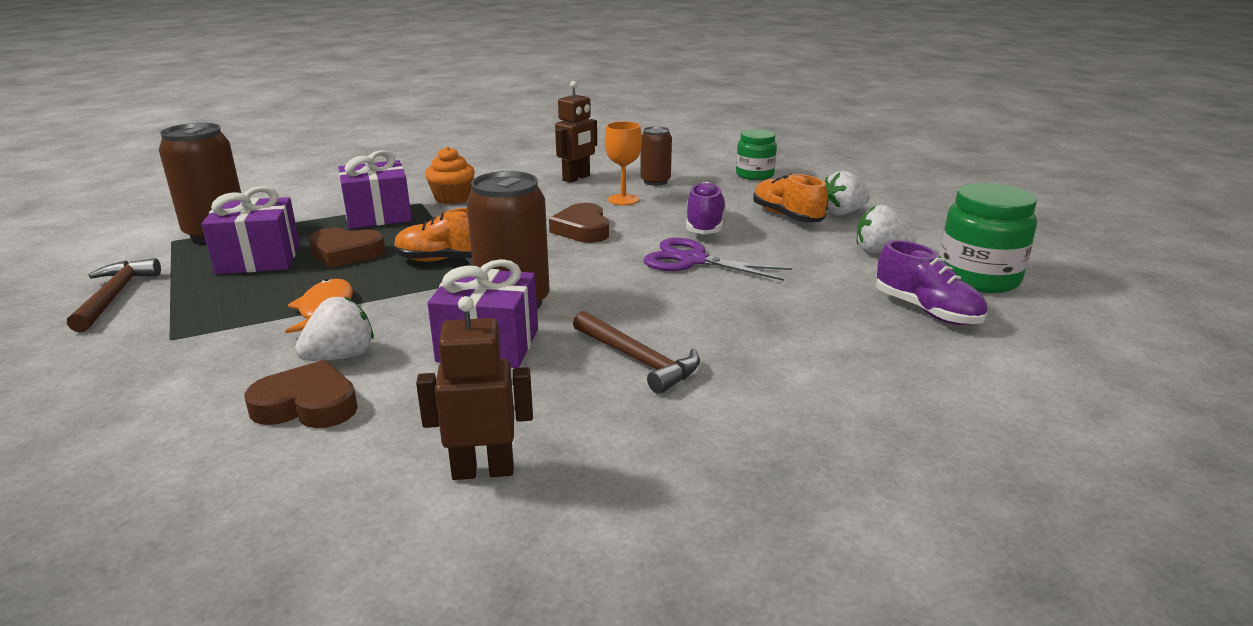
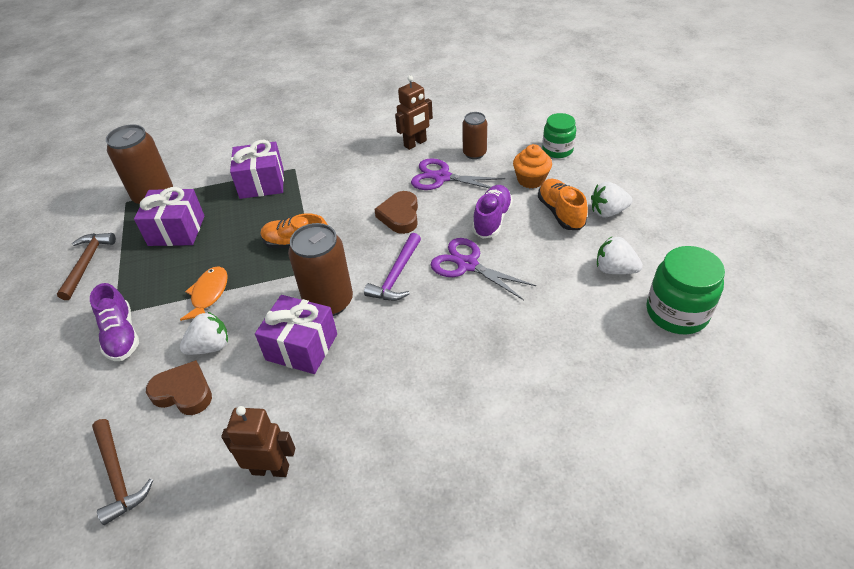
camera: 15 degrees right, 20 degrees up
(346, 253) = (232, 229): brown heart -> none
(452, 198) = (317, 164): orange cupcake -> orange cupcake (531, 180)
(600, 275) = (396, 275): none -> purple hammer
(623, 200) = (442, 177): orange goblet -> purple scissors
(638, 360) = (392, 376): brown hammer -> brown hammer (118, 476)
(926, 311) = (617, 348): purple shoe -> purple shoe (121, 335)

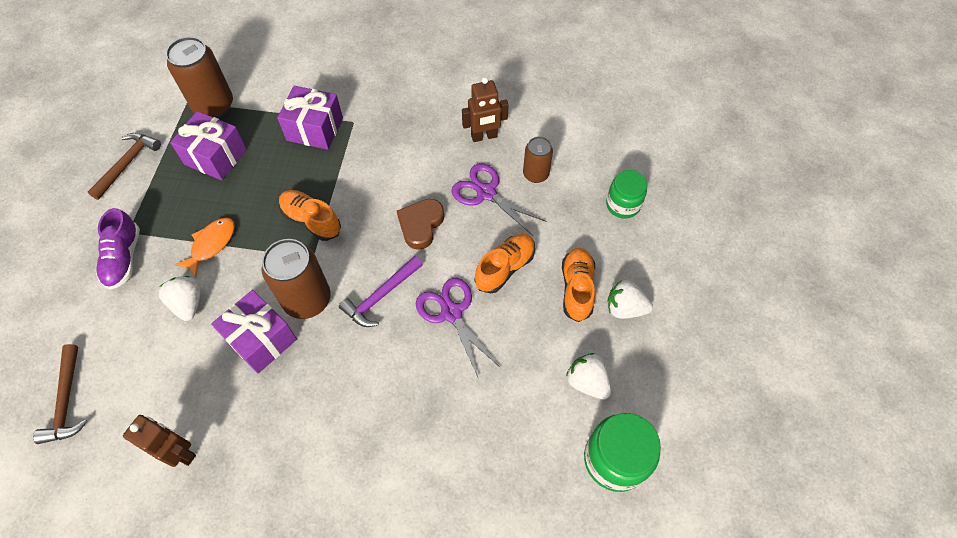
camera: 20 degrees right, 15 degrees up
(184, 392) = (147, 342): brown heart -> none
(210, 346) = (188, 303): white strawberry -> white strawberry turned 105 degrees counterclockwise
(492, 219) = (505, 268): purple shoe -> orange shoe
(531, 180) = (572, 233): orange cupcake -> none

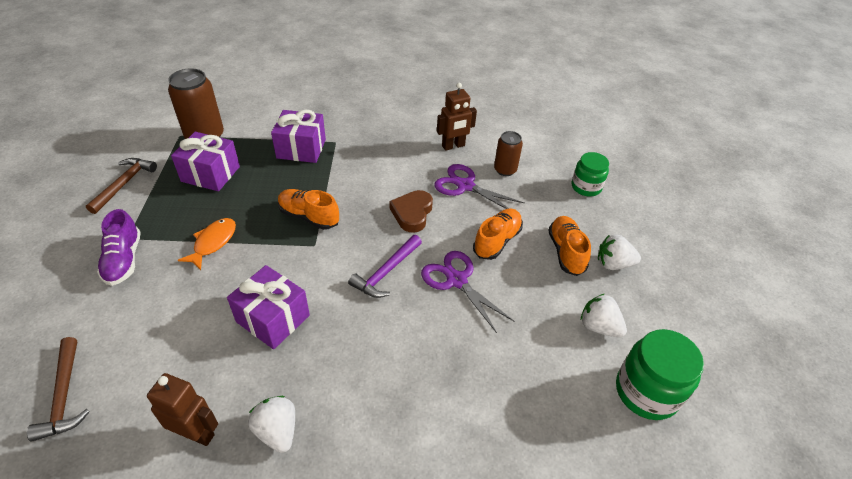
camera: 10 degrees left, 15 degrees down
(188, 303) = (194, 294): white strawberry -> white strawberry (277, 431)
(307, 299) = (315, 280): brown can -> none

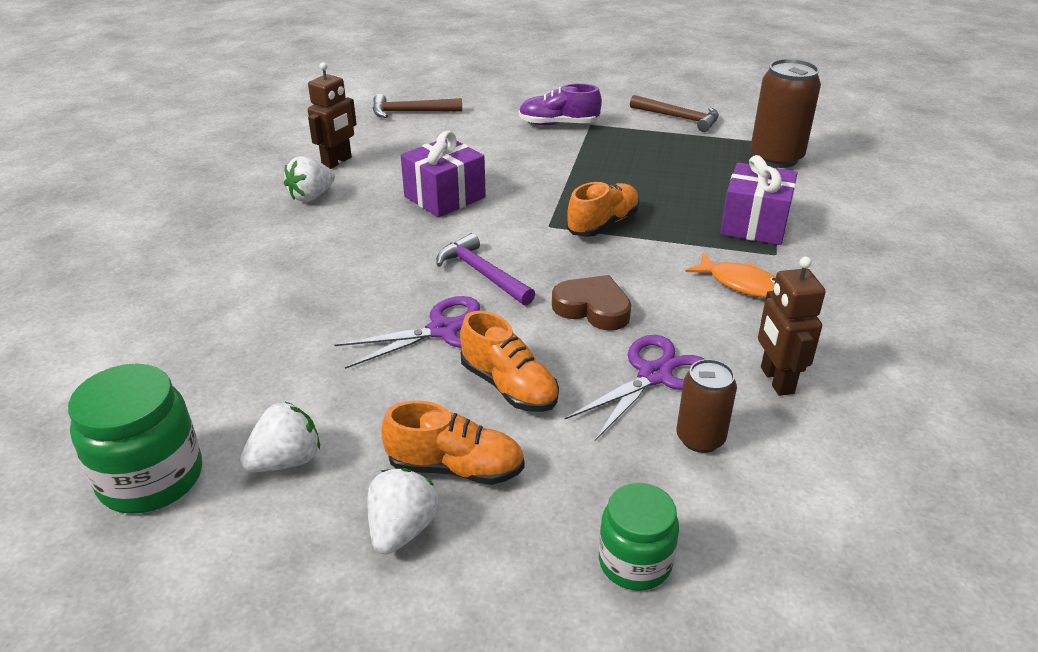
camera: 105 degrees right, 10 degrees down
(210, 174) = (696, 162): purple gift -> none
(213, 242) = (571, 165): orange fish -> orange fish (741, 284)
(277, 431) = (311, 196): white strawberry -> white strawberry turned 150 degrees clockwise

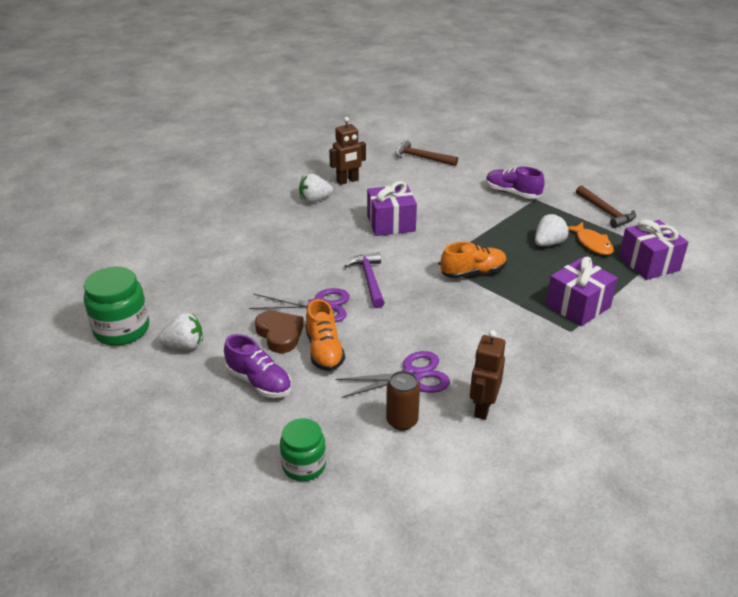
camera: 30 degrees right, 0 degrees up
(402, 530) = (209, 401): white strawberry -> white strawberry (548, 243)
(455, 468) = (259, 382): orange shoe -> purple shoe
(593, 308) = (414, 324): brown heart -> brown heart (280, 334)
(741, 284) = (524, 342): orange fish -> orange fish (592, 243)
(776, 158) = (648, 263): brown can -> purple gift

